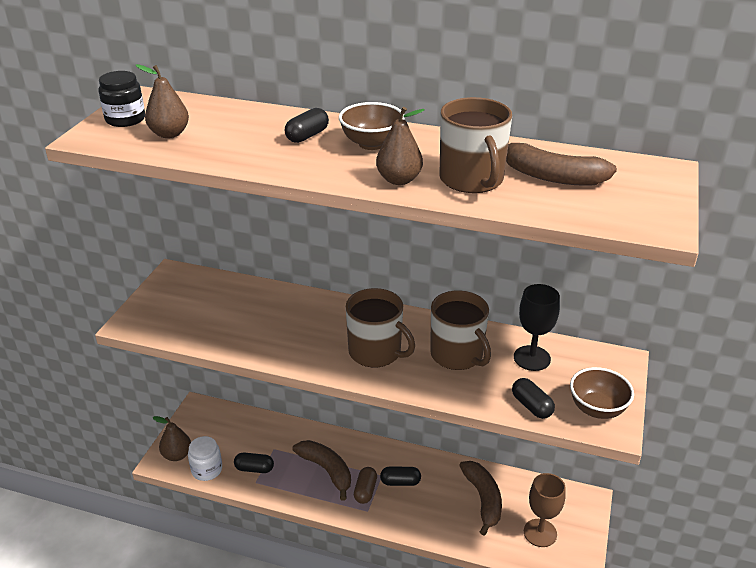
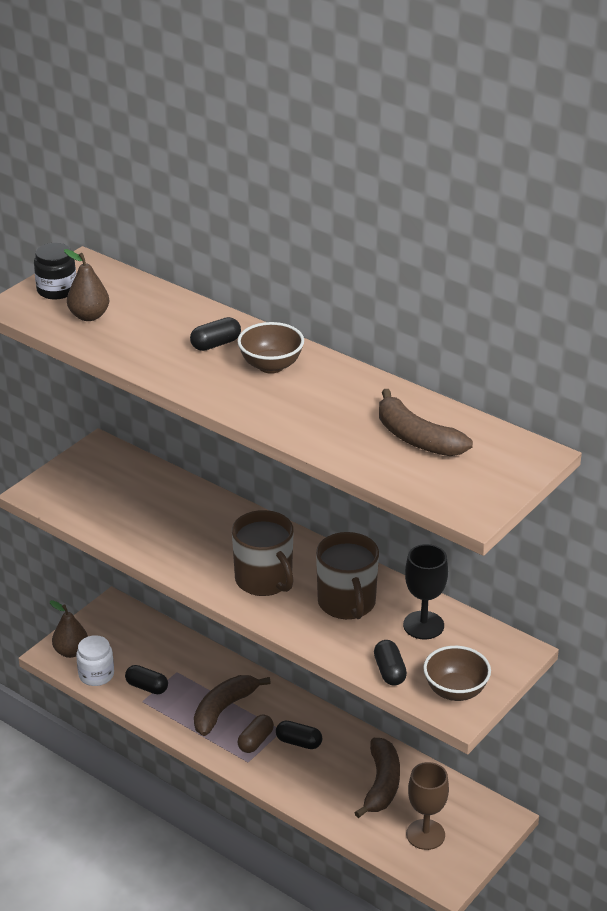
camera: 20 degrees right, 0 degrees up
(327, 470) = (224, 709): brown banana -> brown banana turned 120 degrees counterclockwise
(399, 180) = (269, 411): brown pear -> none
(472, 179) = (337, 425): brown mug -> none

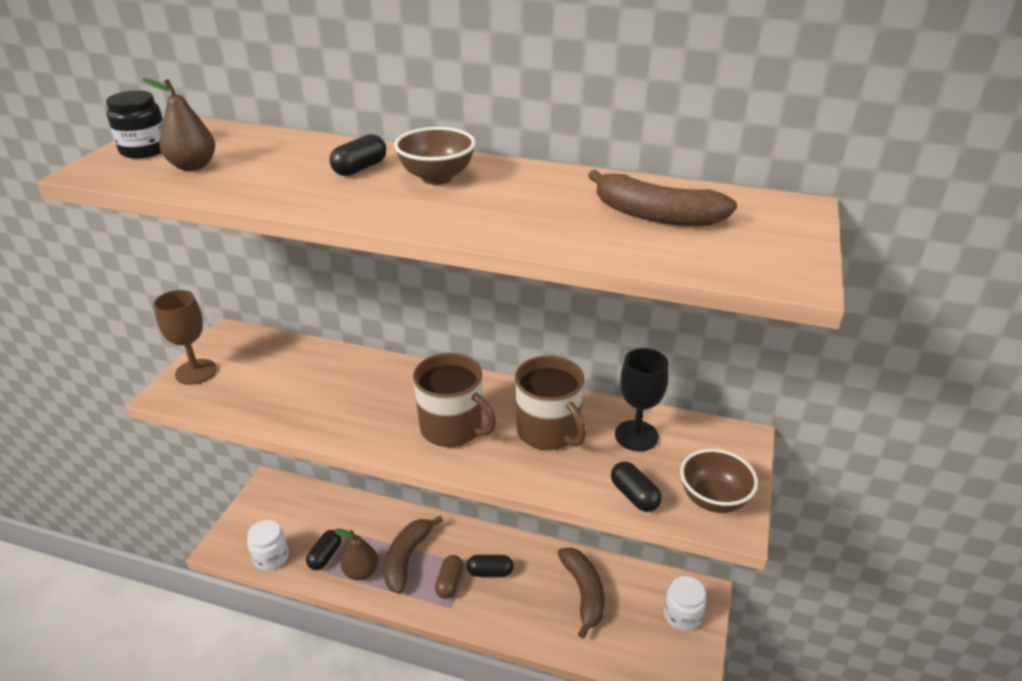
camera: 20 degrees left, 0 degrees up
(71, 651) = (239, 540): brown pear -> brown pear (361, 572)
(147, 687) = (325, 556): black capsule -> black capsule turned 75 degrees counterclockwise
(425, 834) = (648, 634): brown goblet -> brown goblet (196, 372)
(468, 829) = (682, 615): none -> white jar

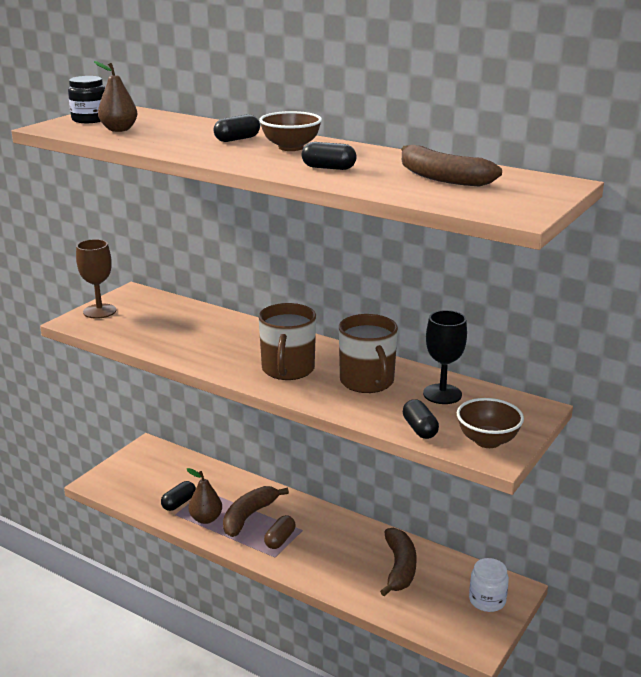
camera: 15 degrees right, 10 degrees down
(271, 557) = (133, 496): white jar -> none
(452, 428) = (288, 369): brown mug -> brown mug turned 45 degrees clockwise
(490, 572) = (319, 538): black capsule -> black capsule (328, 168)

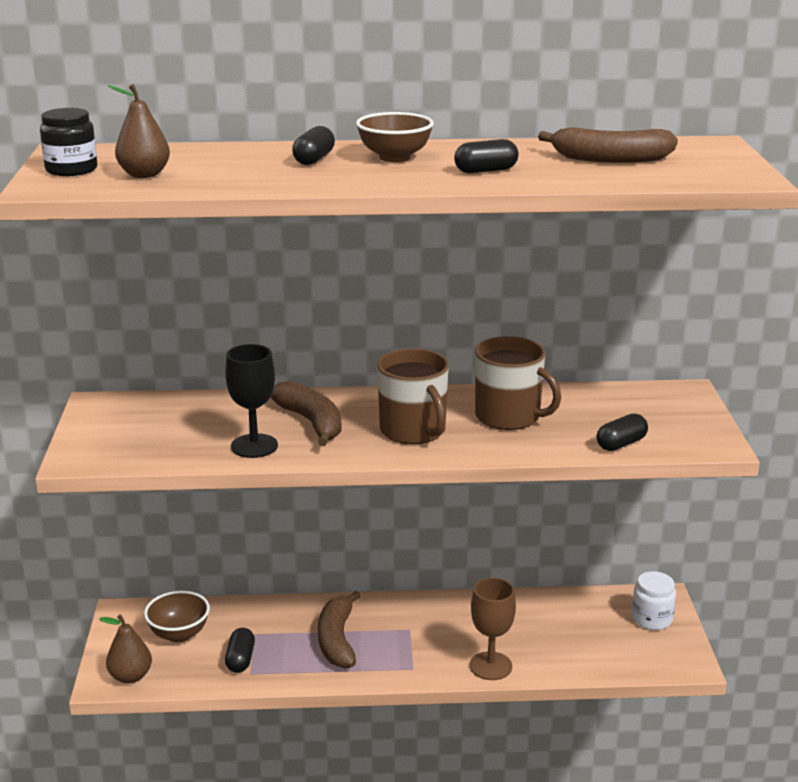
camera: 35 degrees left, 0 degrees up
(99, 311) = (91, 438): brown goblet -> brown goblet (490, 666)
(206, 519) = (292, 663): brown pear -> brown pear (130, 676)
(280, 539) = (398, 649): brown capsule -> none
(399, 568) = (545, 624): brown banana -> brown banana (311, 422)
(419, 429) = (621, 444): black capsule -> black capsule turned 75 degrees counterclockwise
(442, 394) = (592, 405): black goblet -> black goblet (254, 446)
(487, 441) = (690, 434): brown bowl -> brown bowl (179, 634)

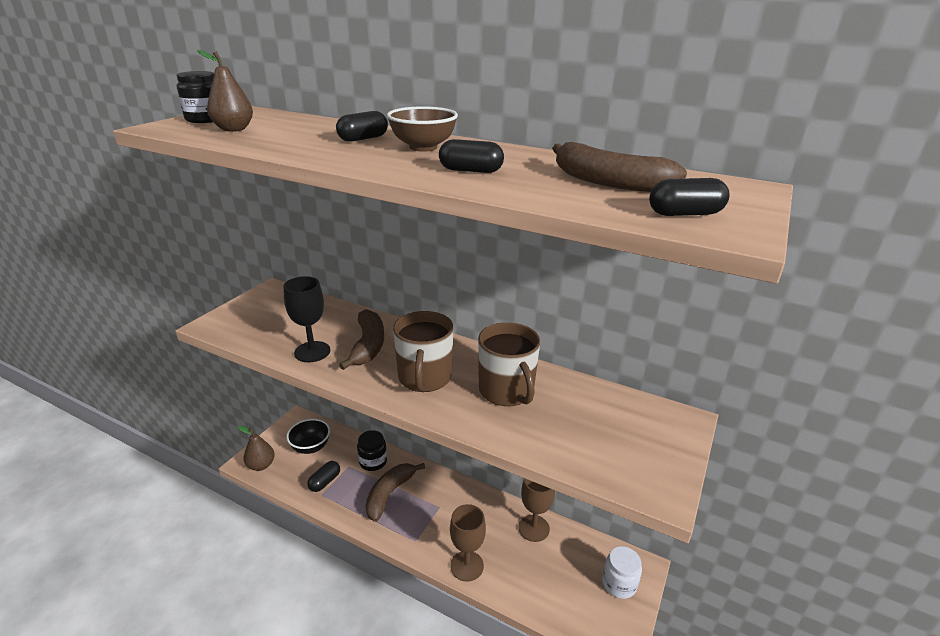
camera: 30 degrees right, 5 degrees up
(179, 634) = (311, 447): brown bowl -> black bowl
(281, 618) = (373, 461): none -> black jar
(531, 608) = (533, 528): none -> brown goblet
(621, 444) = (572, 455): black capsule -> black capsule (685, 214)

